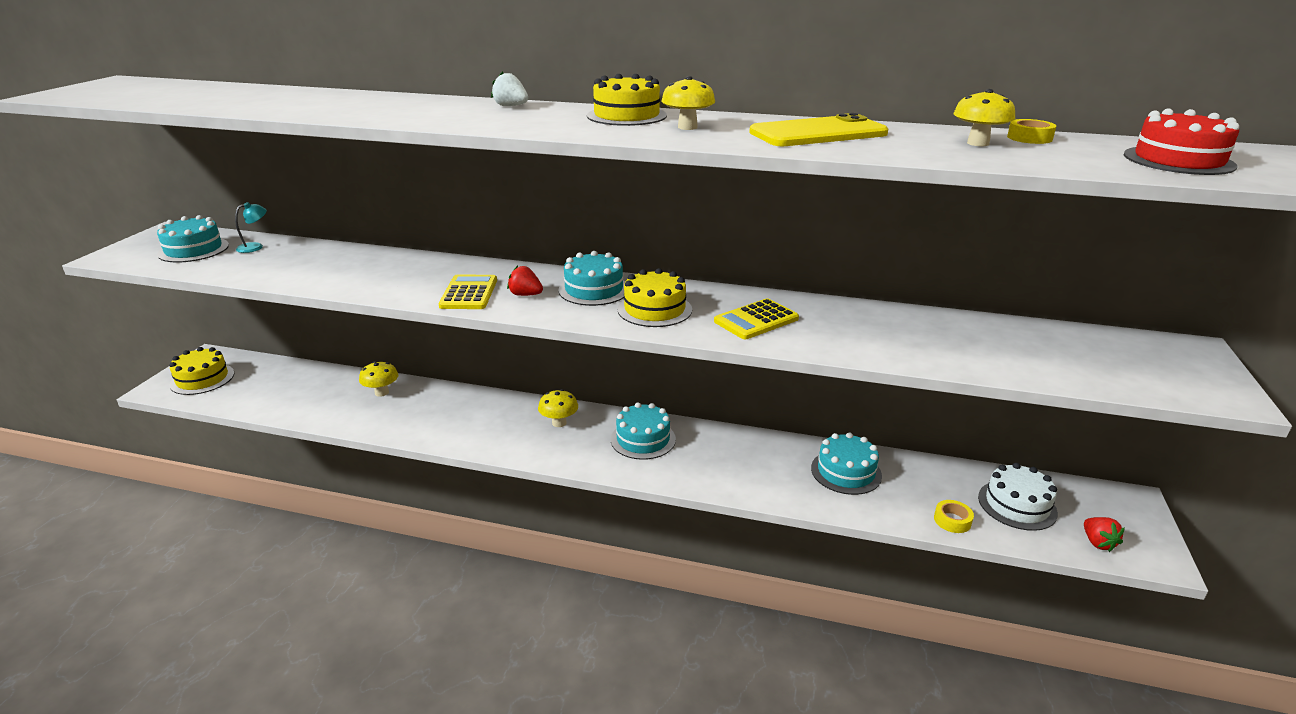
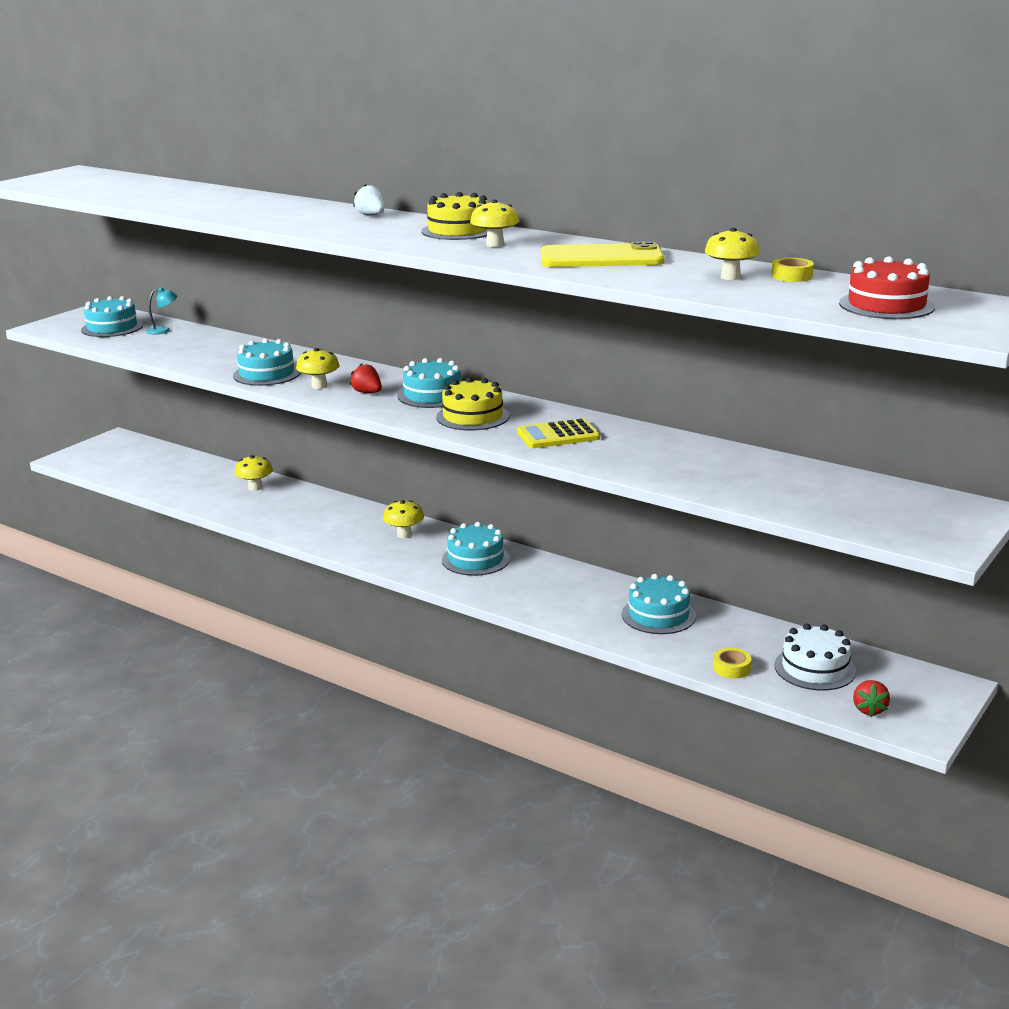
camera: 20 degrees right, 5 degrees down
(202, 379) = (105, 456): yellow cake -> none
(402, 285) = (266, 374): none -> turquoise cake
(469, 293) = (319, 386): yellow calculator -> yellow mushroom

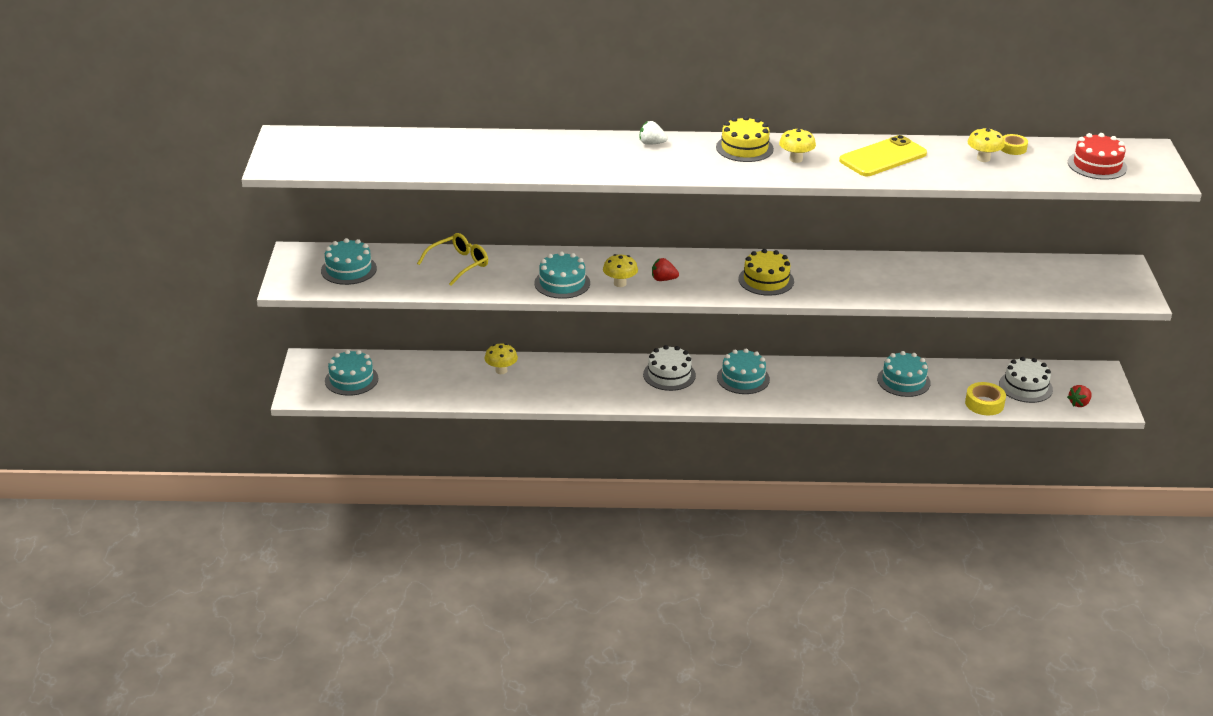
camera: 35 degrees left, 10 degrees up
(163, 330) = (398, 260): turquoise lamp -> none
(205, 343) = (459, 264): none -> yellow glasses
(404, 535) = (669, 375): yellow mushroom -> white cake
(432, 395) = (710, 268): turquoise cake -> turquoise cake (351, 379)
(558, 435) = (841, 280): yellow calculator -> none
(731, 668) = (984, 403): yellow tape -> yellow tape, size x1.52
(869, 709) = (1079, 403): red strawberry -> red strawberry turned 75 degrees clockwise

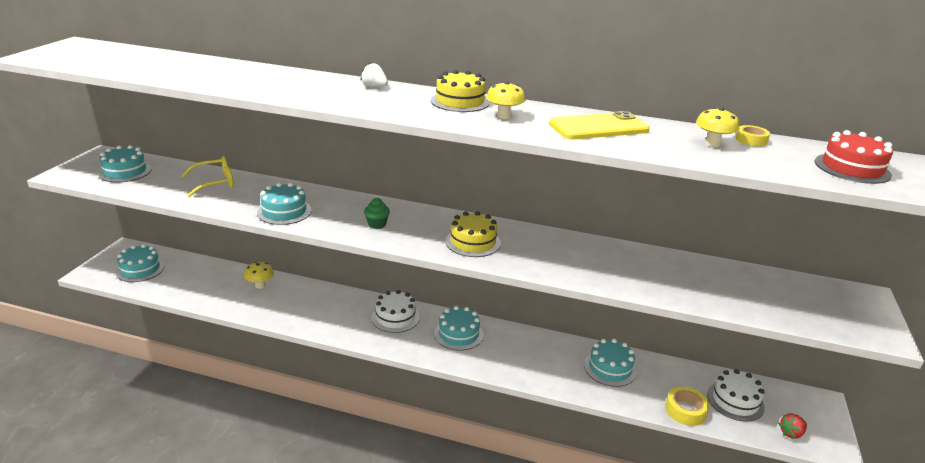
camera: 15 degrees right, 5 degrees down
(620, 283) = (334, 221): yellow mushroom -> none
(663, 279) = (377, 224): red strawberry -> green cupcake

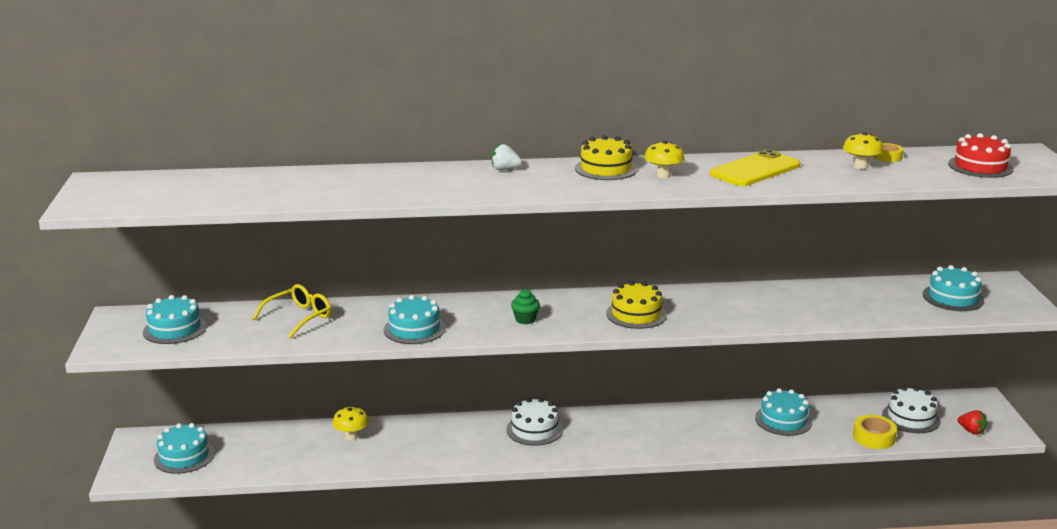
camera: 20 degrees left, 5 degrees down
(458, 334) = (614, 428): turquoise cake -> turquoise cake (953, 297)
(791, 433) = (971, 431): red strawberry -> red strawberry turned 90 degrees counterclockwise

